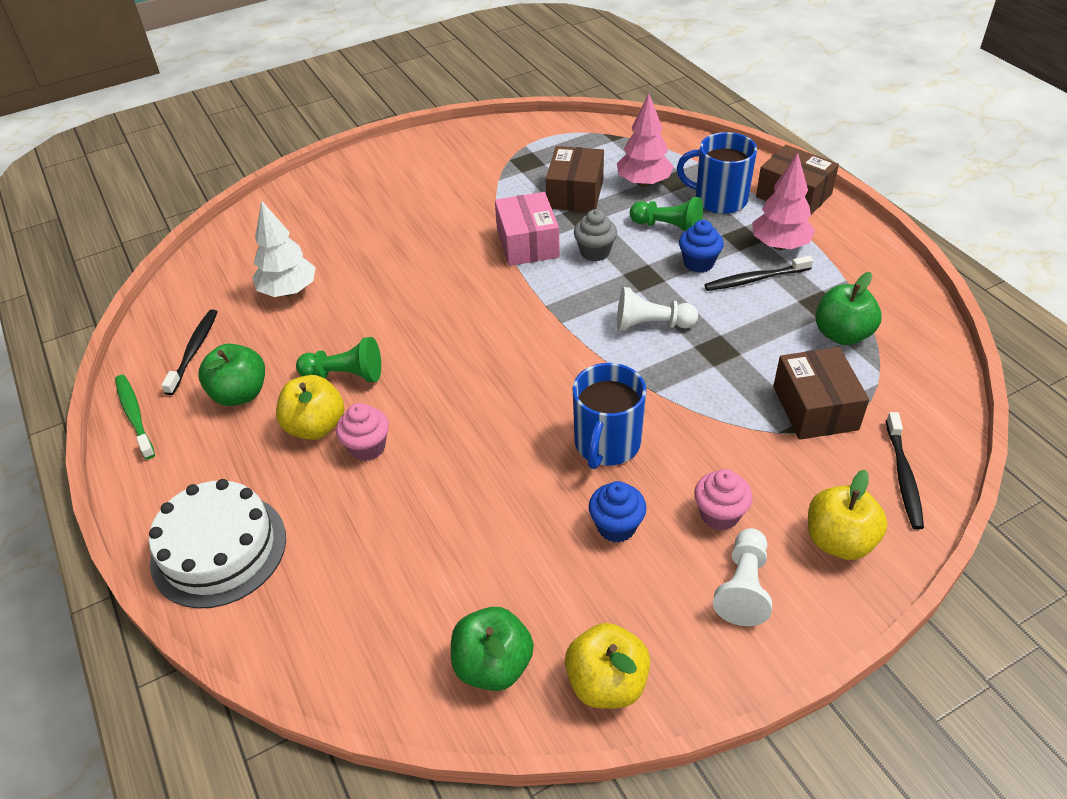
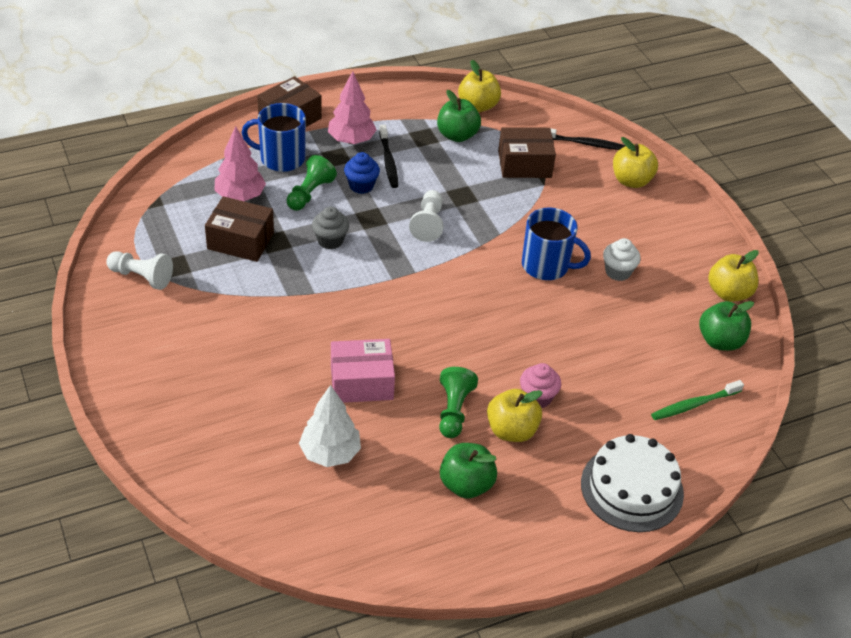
camera: 90 degrees left, 0 degrees up
(135, 416) = (483, 563): green toothbrush -> green toothbrush (694, 404)
(194, 351) = (403, 525): black toothbrush -> none
(527, 243) = (305, 280): pink box -> pink box (361, 382)
(616, 526) = (618, 272): blue cupcake -> white cupcake
(719, 199) = (281, 158): blue mug -> blue mug turned 75 degrees clockwise
(719, 514) = (610, 224): pink cupcake -> none
(743, 587) = (663, 226): white pawn -> white pawn (142, 277)
(922, 349) = (478, 106): none -> yellow apple

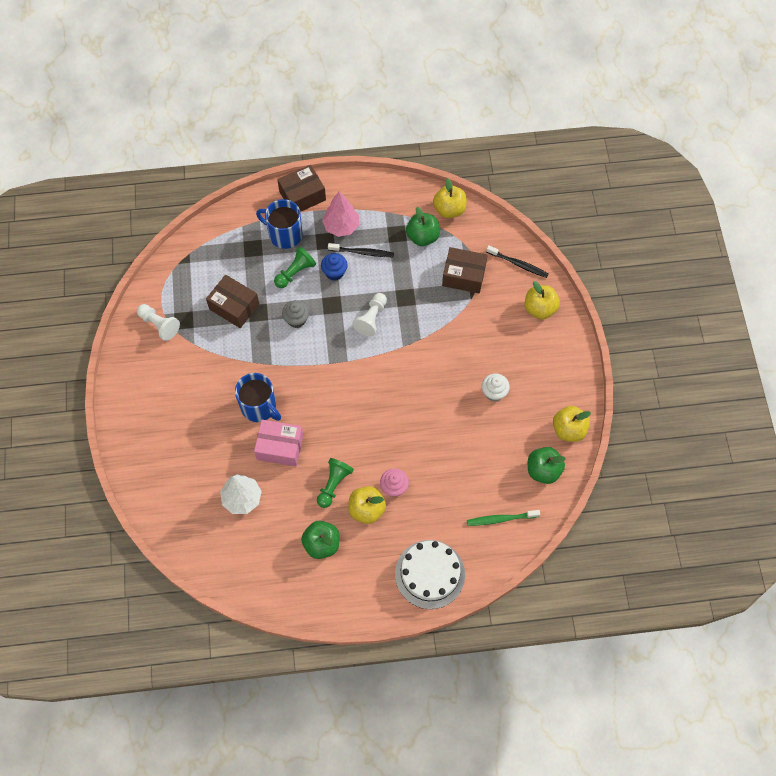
camera: 20 degrees right, 20 degrees up
(240, 196) = (245, 265): pink tree -> none
(388, 161) = (362, 252): black toothbrush -> black toothbrush turned 90 degrees counterclockwise
(546, 266) = (443, 376): blue mug -> blue mug (259, 407)

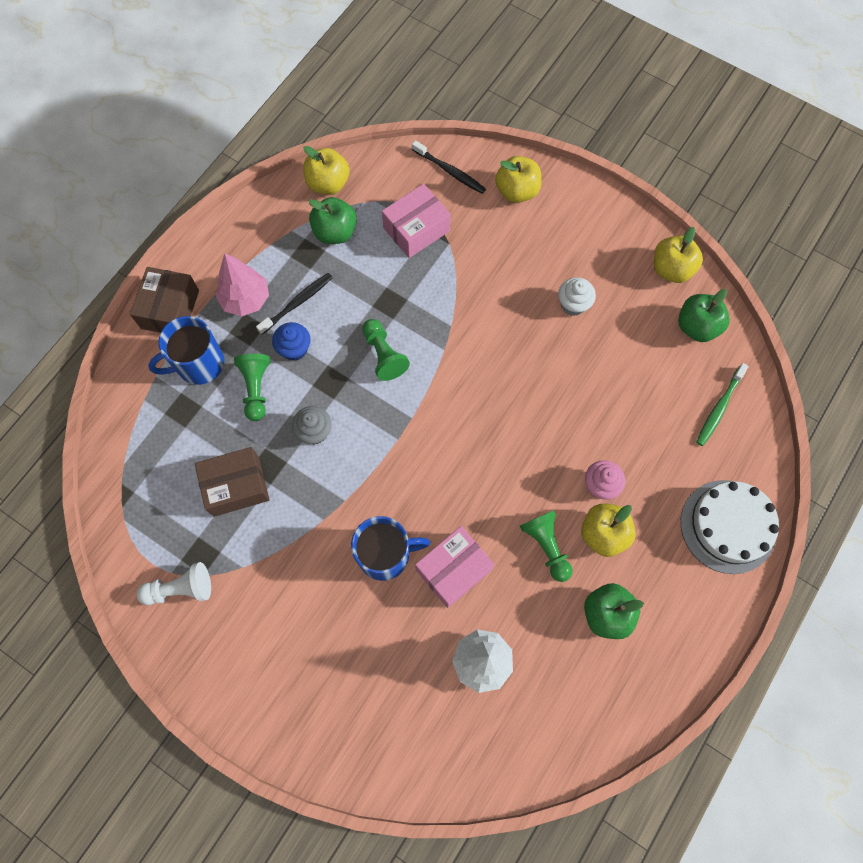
camera: 50 degrees left, 5 degrees up
(371, 318) = (383, 355): white pawn -> green pawn
(463, 276) = (416, 229): brown box -> pink box
(518, 264) = (449, 171): black toothbrush -> black toothbrush turned 60 degrees clockwise

